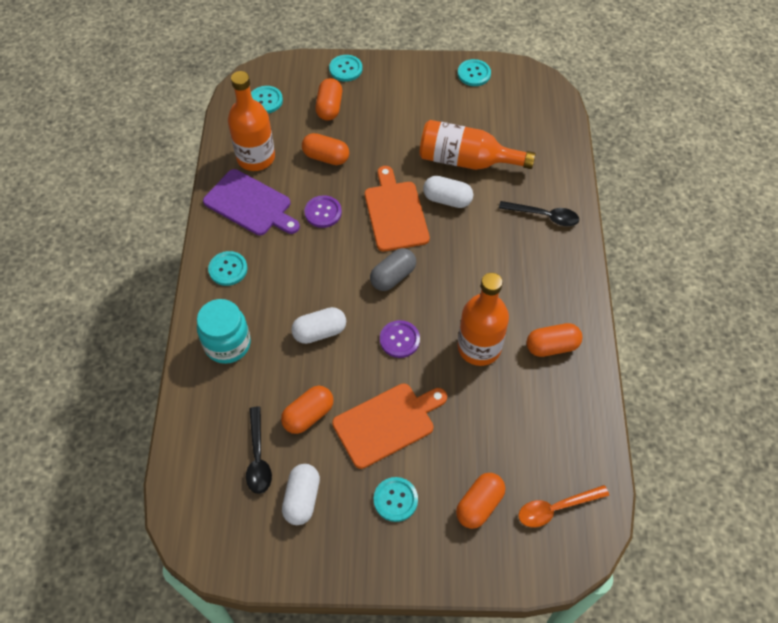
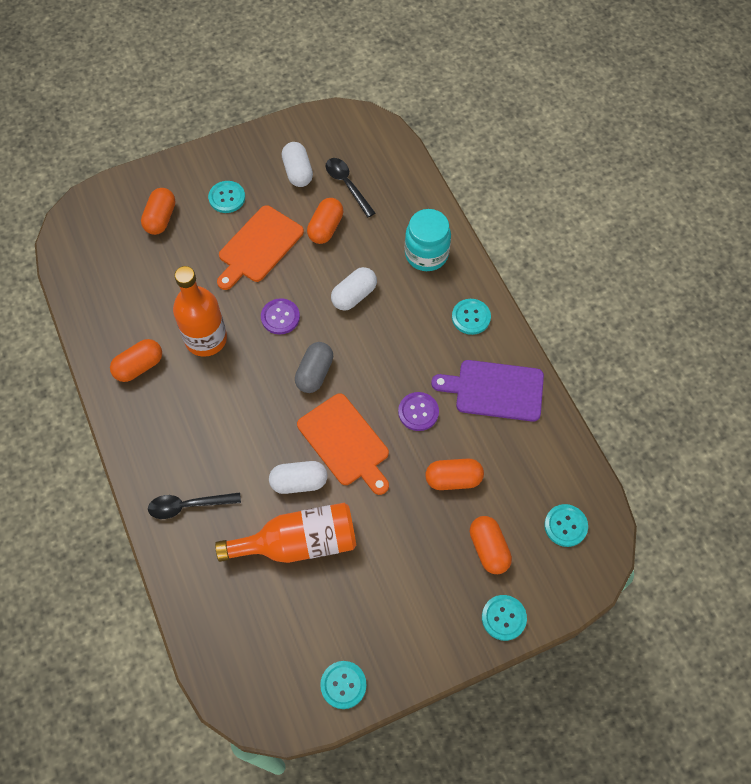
camera: 155 degrees right, 5 degrees up
(256, 157) = (525, 446): orange bottle -> none
(555, 508) = (99, 238): orange spoon -> none

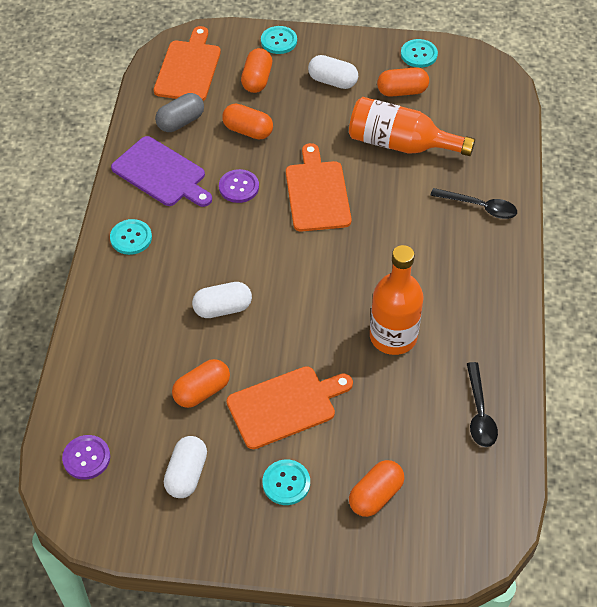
camera: 150 degrees left, 10 degrees down
(139, 366) = (473, 341): orange capsule -> orange capsule (402, 91)
(280, 317) = (308, 322): purple button -> purple button (86, 458)
(299, 482) = (375, 183): white capsule -> white capsule (332, 81)
(314, 373) = (307, 258): grey capsule -> grey capsule (180, 122)
(347, 185) = (144, 430): black spoon -> black spoon (479, 413)
(426, 254) = (123, 313): turquoise jar -> none
(565, 526) = (188, 68): turquoise button -> orange cutting board

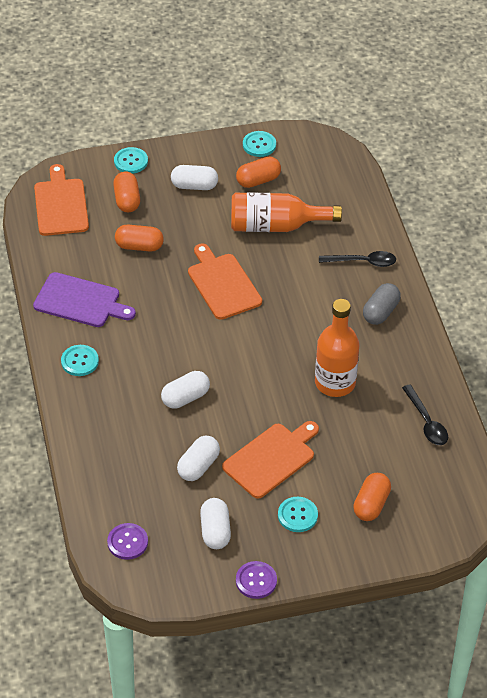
camera: 20 degrees left, 5 degrees down
(180, 122) = (76, 253): grey capsule -> grey capsule (380, 312)
(202, 391) = (198, 466): orange capsule -> white capsule
(239, 187) = (153, 296): purple button -> purple button (256, 581)

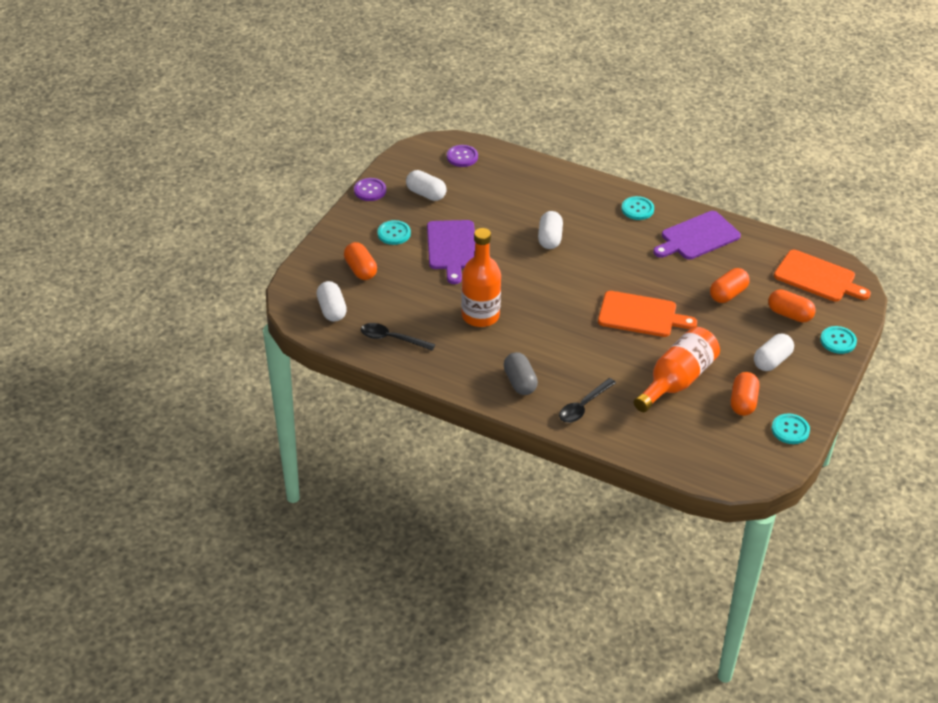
camera: 130 degrees right, 5 degrees down
(198, 466) = (485, 214): white capsule -> white capsule (332, 310)
(271, 458) = (452, 248): orange cutting board -> purple cutting board

